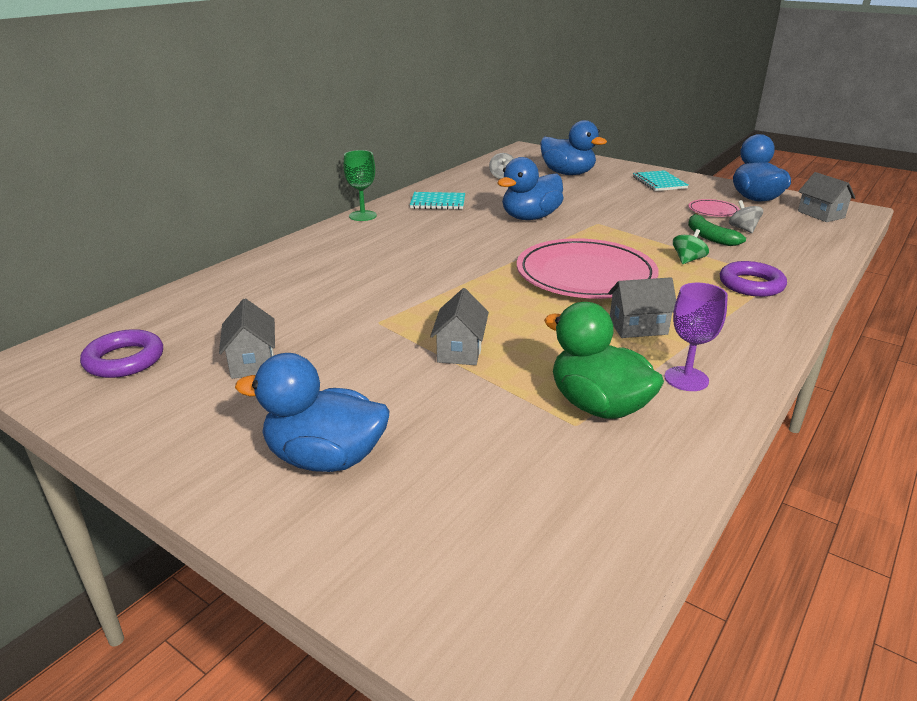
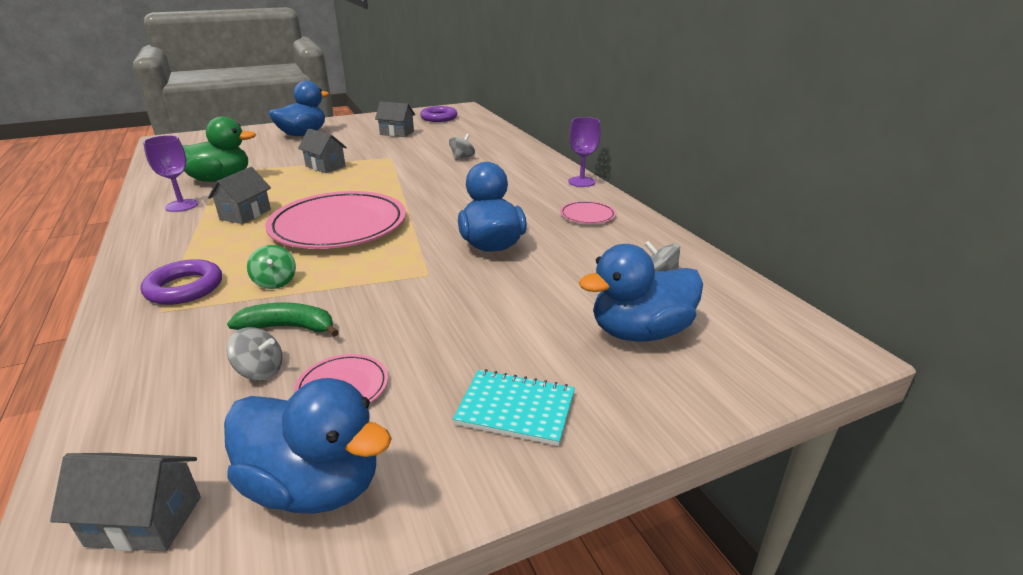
camera: 120 degrees right, 0 degrees up
(339, 280) = (462, 158): none -> grey spinning top
(362, 216) = (581, 182): green goblet -> purple goblet
(438, 203) = (587, 215): turquoise notebook -> pink plate

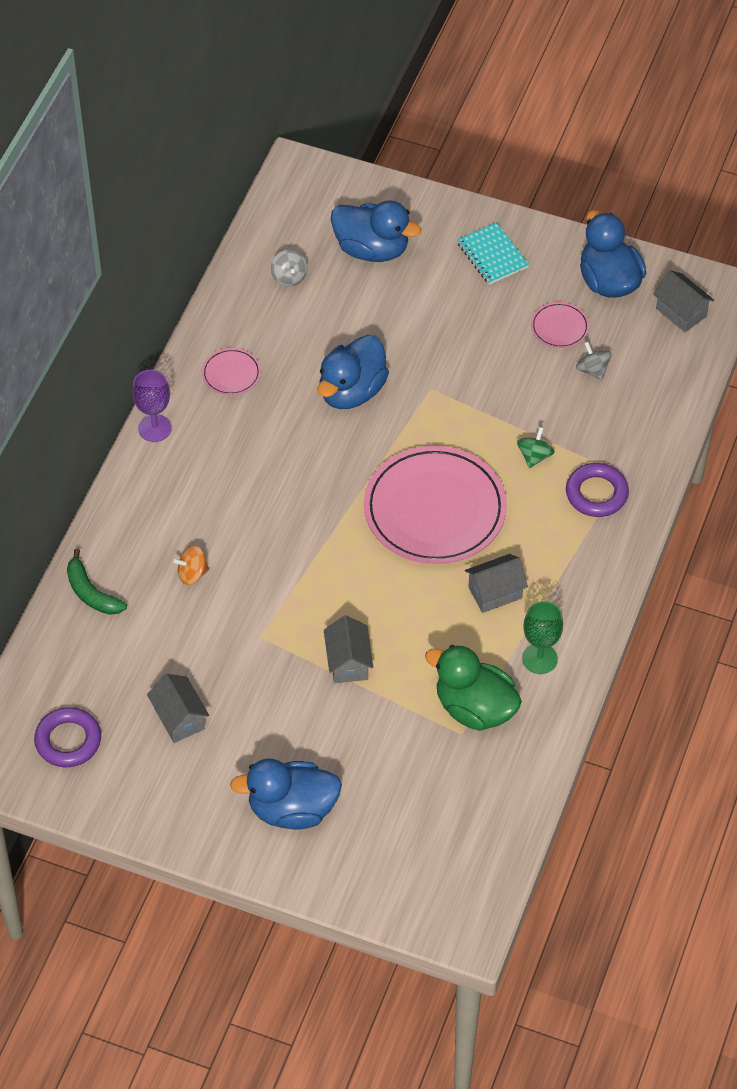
camera: 135 degrees left, 25 degrees up
(182, 205) = (540, 659): purple goblet -> green goblet
(289, 327) = (555, 397): green banana -> green banana (91, 592)
(462, 158) = (192, 574): grey spinning top -> orange spinning top

